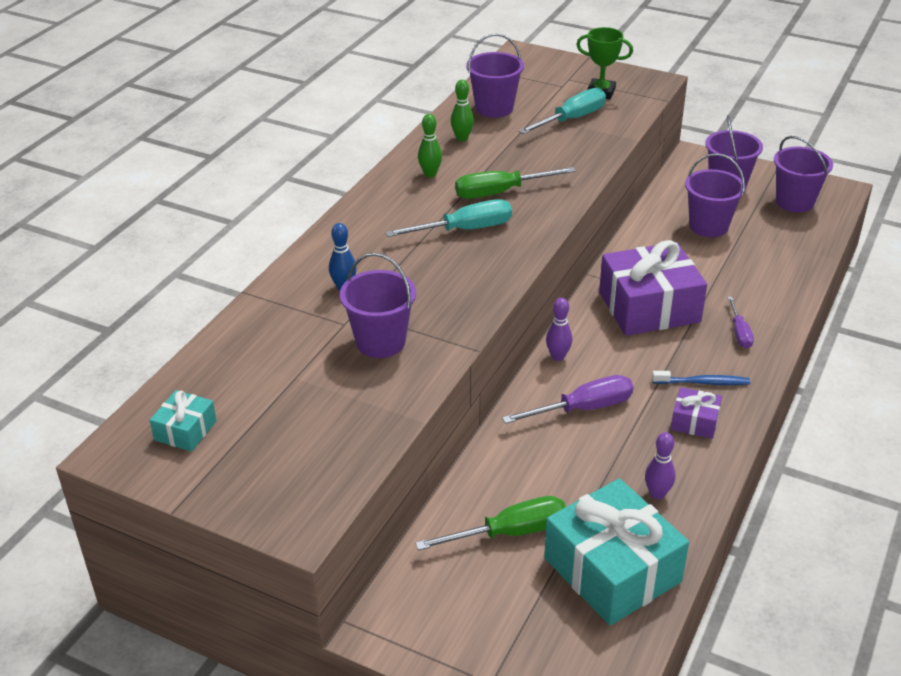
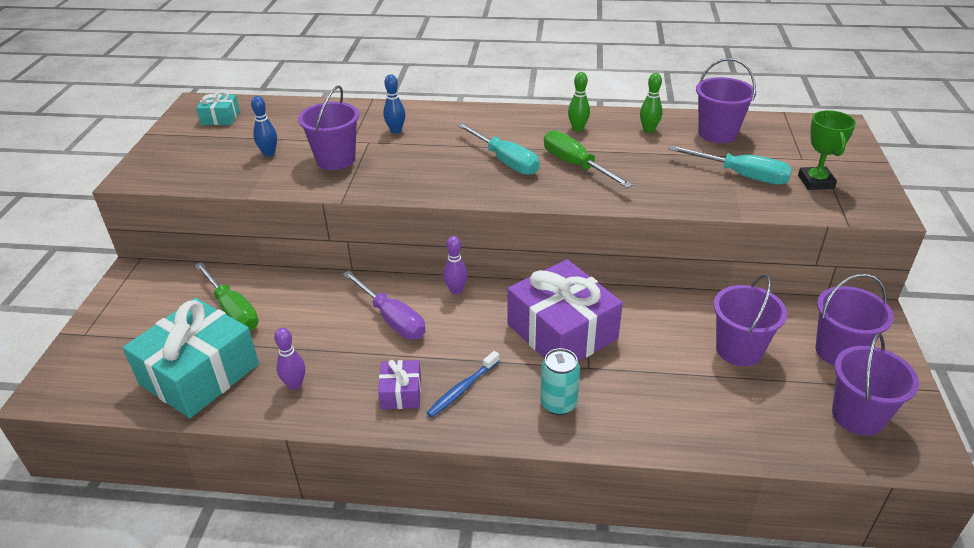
camera: 70 degrees right, 0 degrees up
(326, 394) = (269, 153): none -> blue bowling pin
(703, 382) = (462, 389): blue toothbrush -> blue toothbrush turned 60 degrees clockwise
(739, 333) = (558, 404): purple screwdriver -> turquoise can

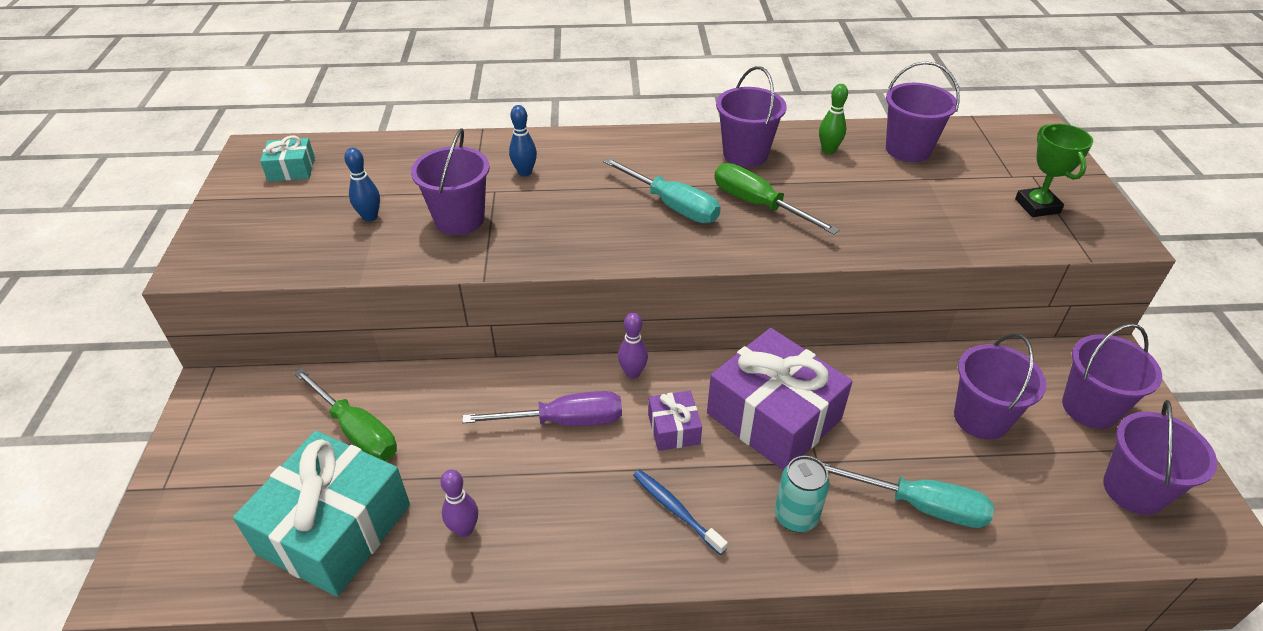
camera: 10 degrees left, 5 degrees up
(392, 319) = (564, 421): purple screwdriver -> purple screwdriver turned 45 degrees counterclockwise
(401, 393) = (602, 524): purple gift -> purple gift (674, 429)
(462, 389) = (675, 510): blue toothbrush -> blue toothbrush turned 105 degrees clockwise
(578, 128) = (745, 154): green bowling pin -> purple bucket
(741, 175) = (953, 204): turquoise screwdriver -> turquoise screwdriver (919, 505)

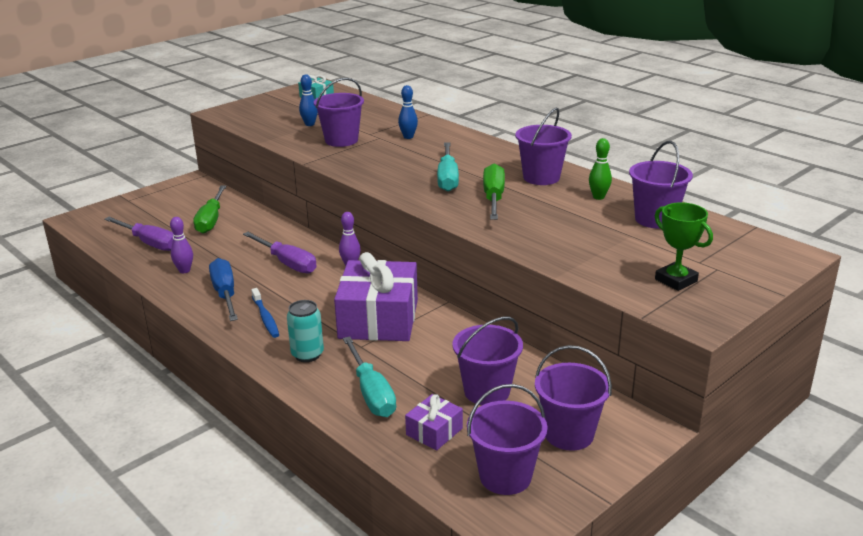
camera: 50 degrees right, 15 degrees down
(335, 529) = (149, 243): turquoise gift -> purple screwdriver
(575, 519) = (225, 294): none -> blue screwdriver
(674, 429) = (324, 294): purple gift -> purple gift (434, 431)
(675, 510) = (265, 318): blue toothbrush -> blue toothbrush turned 150 degrees clockwise
(1037, 206) = (676, 280): green trophy -> green trophy turned 75 degrees counterclockwise

